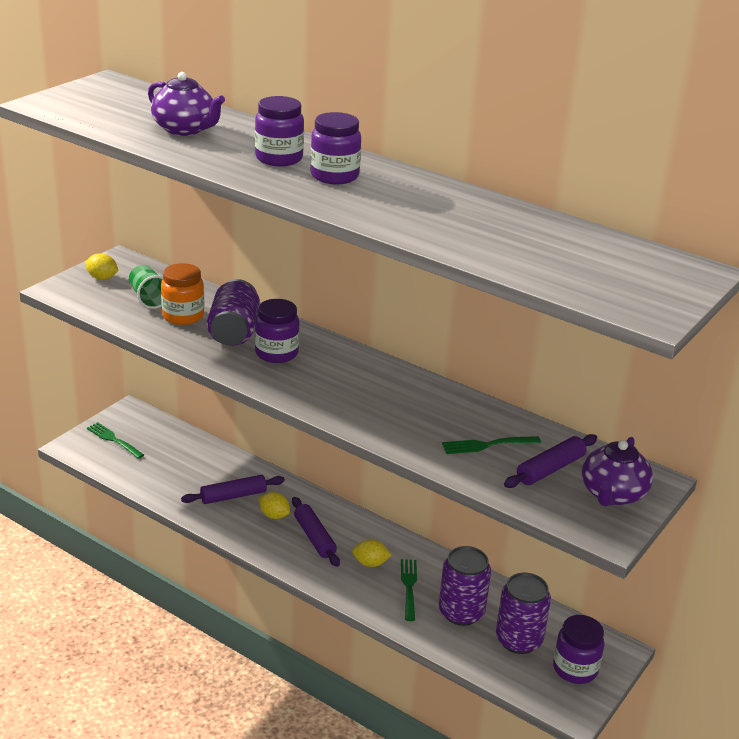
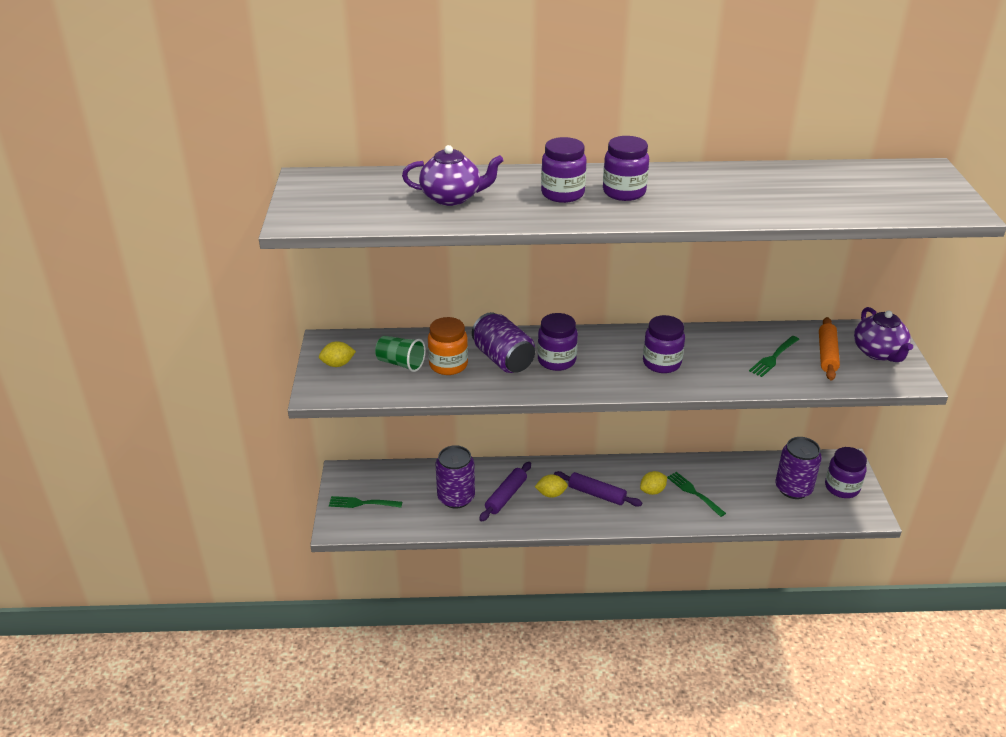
camera: 35 degrees left, 5 degrees up
(367, 398) = (661, 363): none -> purple jar
(461, 612) = (742, 491): purple can -> purple can (456, 497)
(550, 469) = (827, 354): purple rolling pin -> orange rolling pin

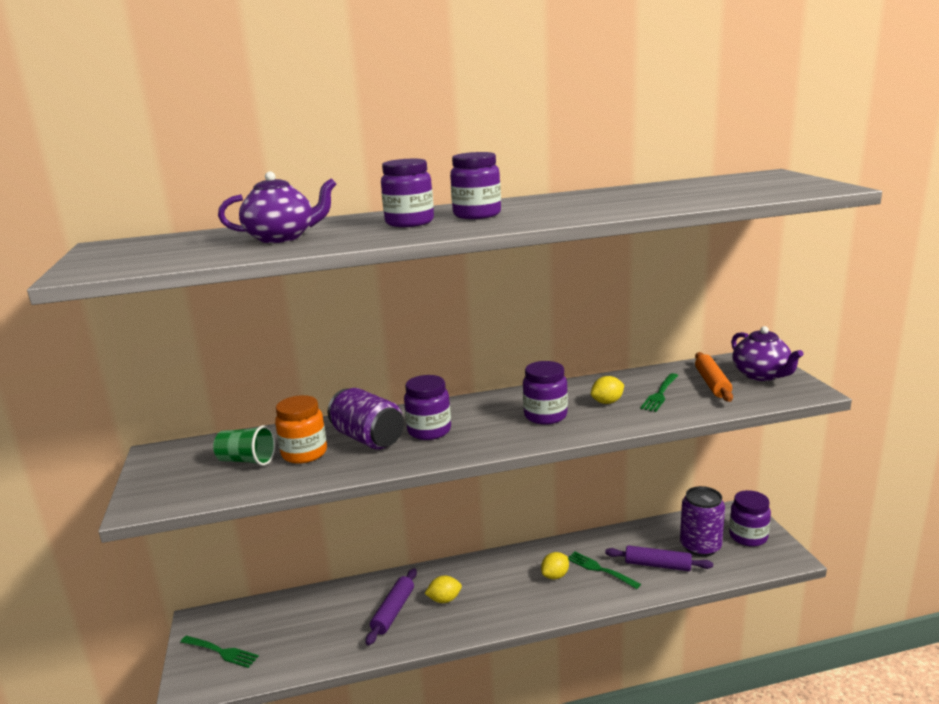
camera: 10 degrees left, 15 degrees down
(338, 364) = (169, 473): yellow lemon -> yellow lemon (607, 402)
(362, 503) = (221, 652): green fork -> green fork turned 150 degrees counterclockwise
(456, 497) = (335, 624): purple can -> none
(596, 494) = (495, 590): purple rolling pin -> purple rolling pin (658, 565)

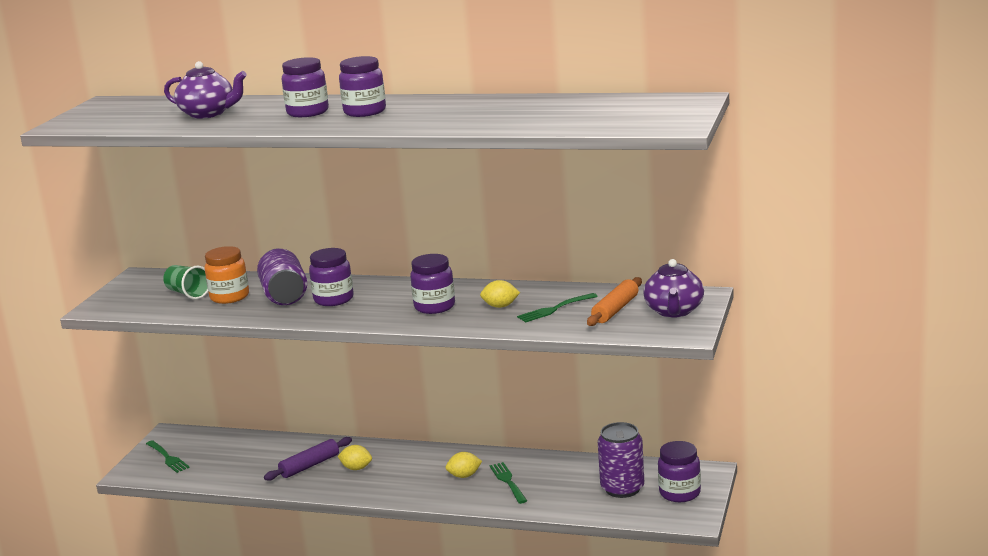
camera: 30 degrees right, 0 degrees up
(658, 565) = (563, 492): purple rolling pin -> none

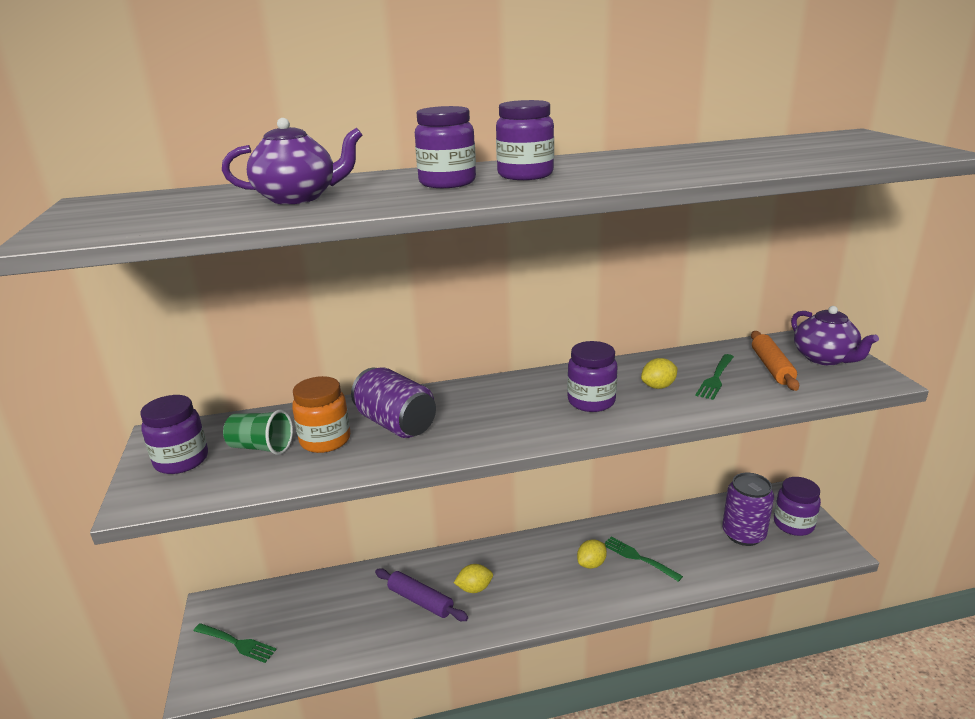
camera: 30 degrees left, 5 degrees up
(310, 465) = (420, 601): purple rolling pin -> purple rolling pin turned 75 degrees counterclockwise
(333, 299) = (463, 416): purple jar -> purple jar (181, 460)

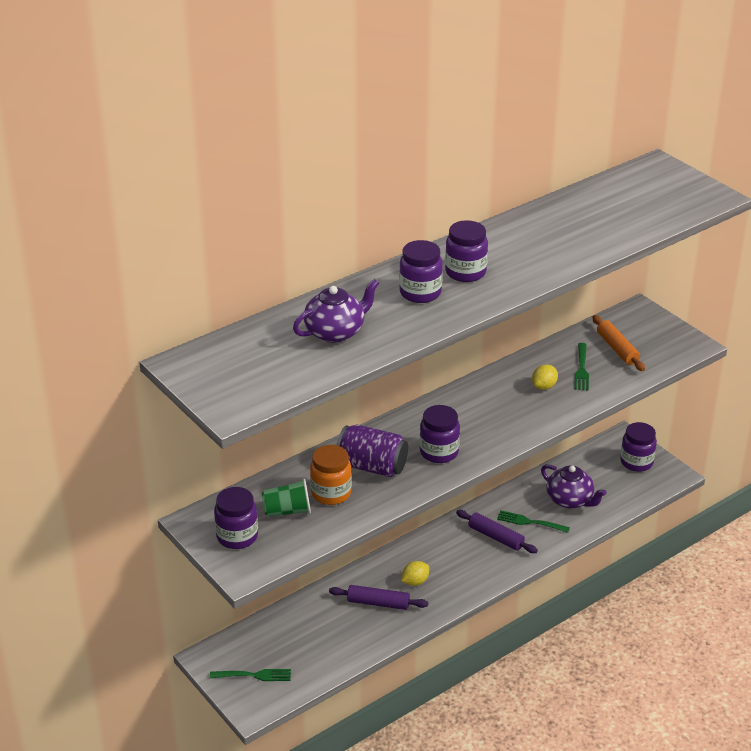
camera: 25 degrees left, 10 degrees up
(591, 401) = (503, 412): purple jar -> purple jar (439, 452)
(591, 564) = (496, 537): yellow lemon -> purple rolling pin
(743, 534) = (602, 481): purple can -> none
(825, 358) = (651, 331): purple teapot -> purple teapot (570, 500)

